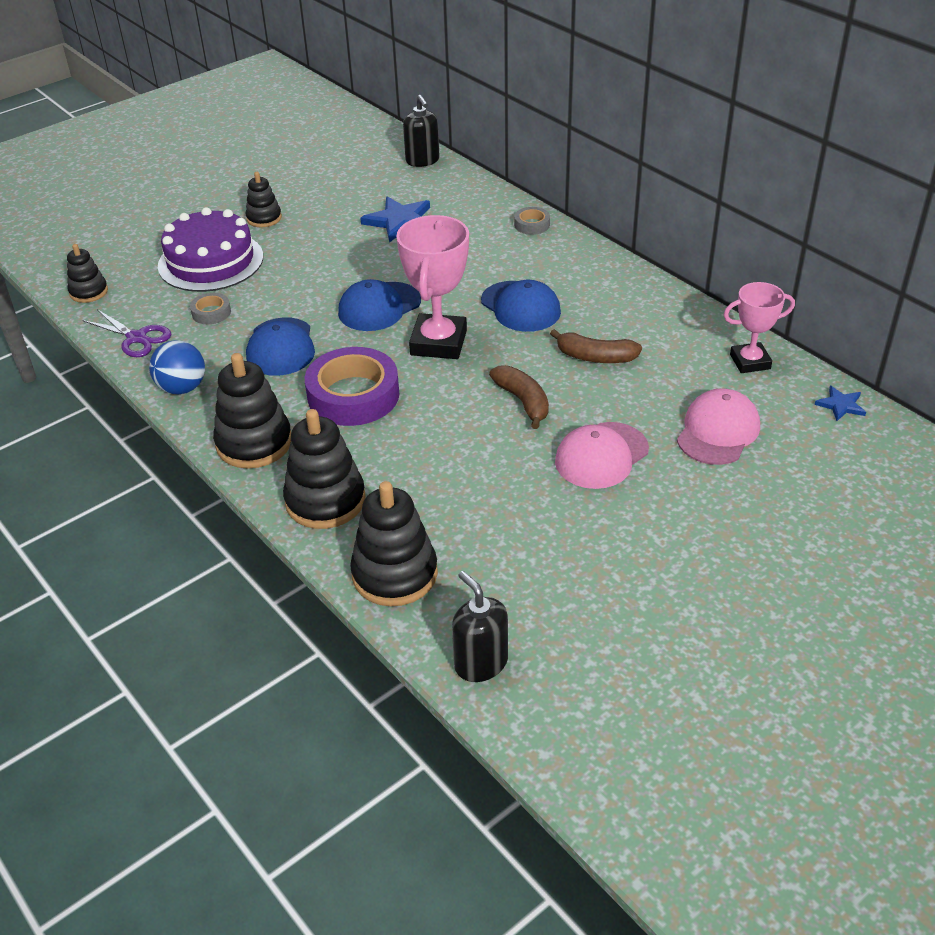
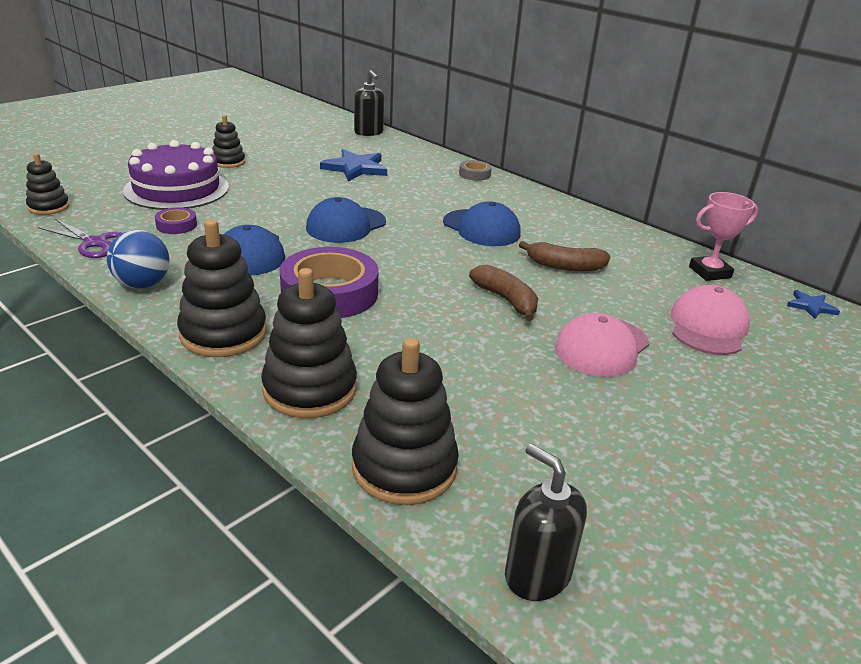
camera: 10 degrees left, 10 degrees down
(211, 312) = (176, 225): grey tape -> purple tape
(438, 343) = (409, 253): pink trophy -> none

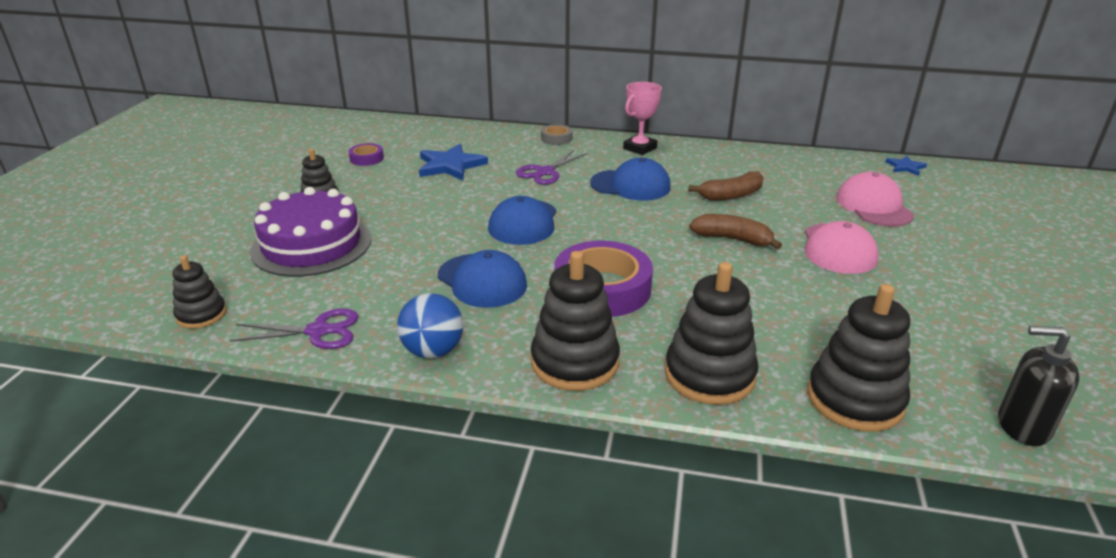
camera: 30 degrees left, 0 degrees up
(176, 225) = (371, 281): purple tape -> purple tape (366, 158)
(368, 132) = (409, 126): black soap dispenser -> none
(423, 196) = (545, 172): none -> purple scissors
(709, 272) = (821, 164): pink trophy -> pink trophy (639, 148)

